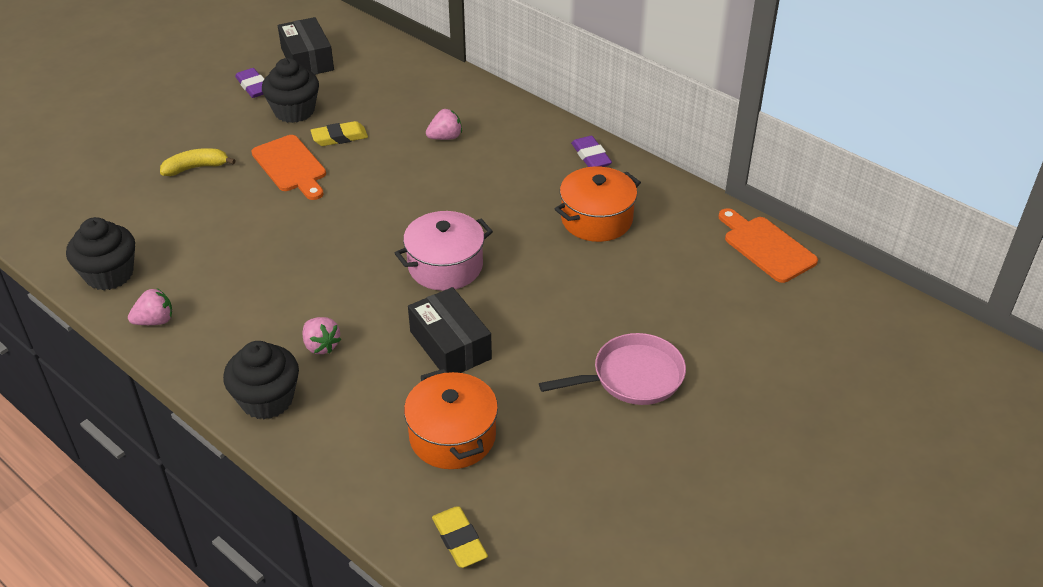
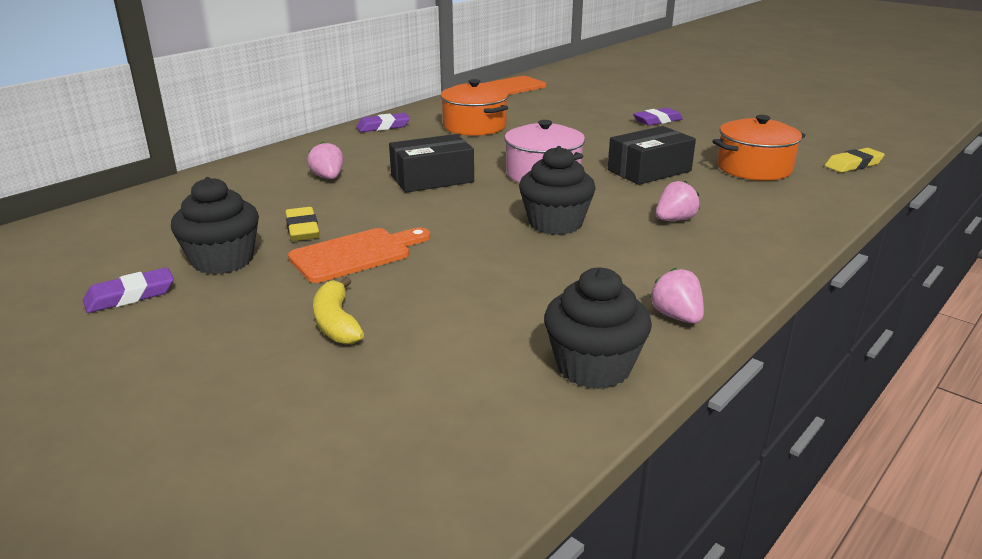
camera: 90 degrees left, 15 degrees down
(267, 399) = (763, 240): black cupcake -> black cupcake (555, 223)
(307, 59) = (86, 260): black box -> black box (432, 179)
(632, 377) = (657, 121): pink pan -> purple eraser

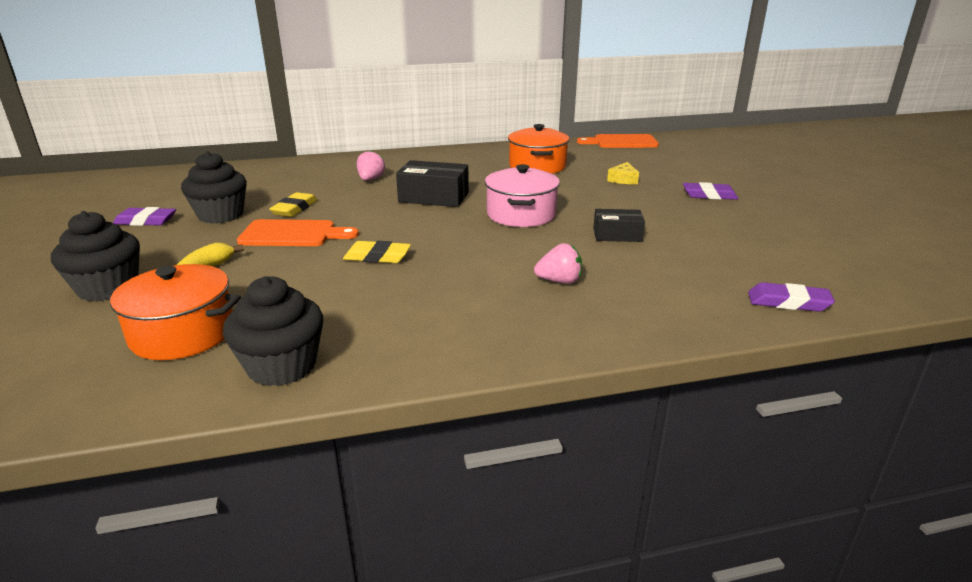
camera: 35 degrees right, 0 degrees up
(383, 127) = (470, 153): purple eraser -> purple eraser (788, 302)
(555, 223) = (458, 254): black cupcake -> black cupcake (108, 288)
(570, 122) = (623, 179): none -> yellow cheese
(649, 170) = (617, 235): black box -> black box, size x0.64
(676, 317) = (409, 356): pink strawberry -> none
(754, 168) = (727, 260): orange pot -> orange pot (183, 333)
(853, 165) = (856, 287): yellow eraser -> yellow eraser (377, 257)

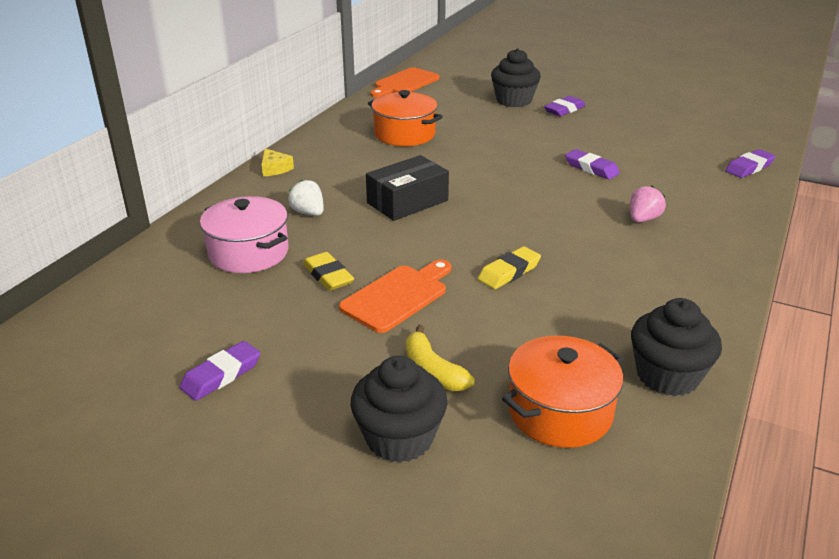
camera: 50 degrees left, 5 degrees up
(221, 215) = (279, 322): black cupcake -> black cupcake (514, 100)
(370, 179) = (308, 213): pink strawberry -> white strawberry
(521, 214) = (503, 183): pink pot -> pink pot (248, 253)
(617, 235) = (591, 168): black box -> purple eraser
(623, 179) = (489, 120): yellow cheese -> yellow cheese (274, 169)

